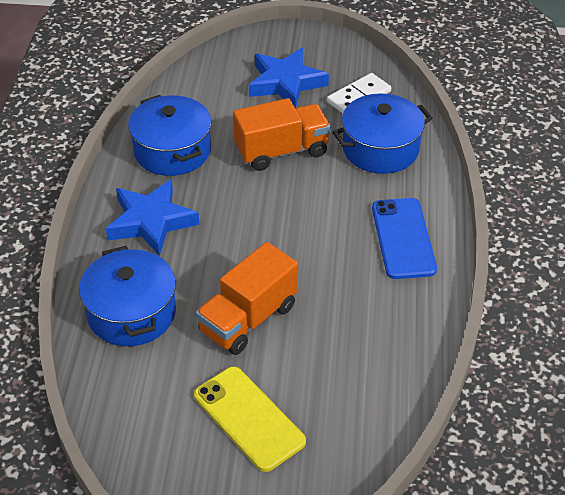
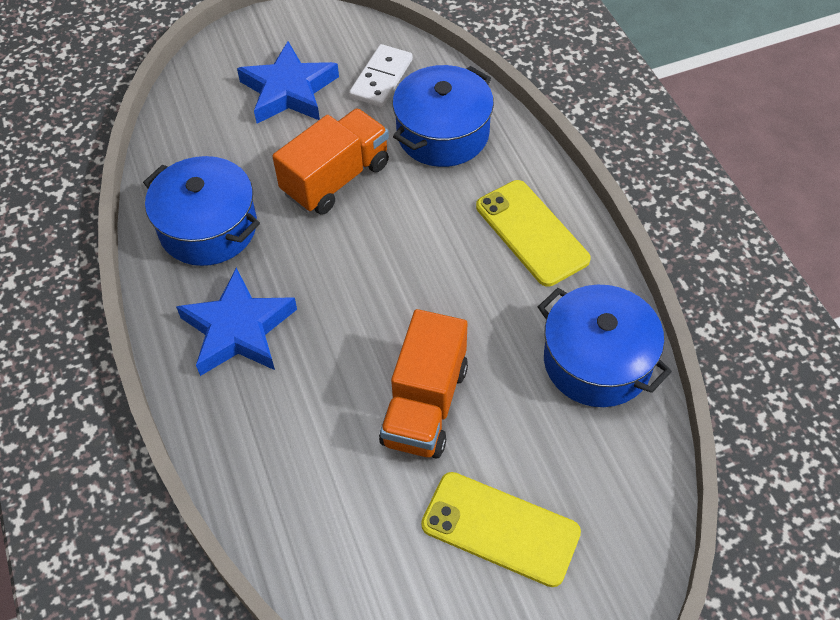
camera: 25 degrees left, 10 degrees up
(131, 313) = (286, 458): blue pot -> blue pot (597, 361)
(403, 238) = (532, 233): blue phone -> yellow phone

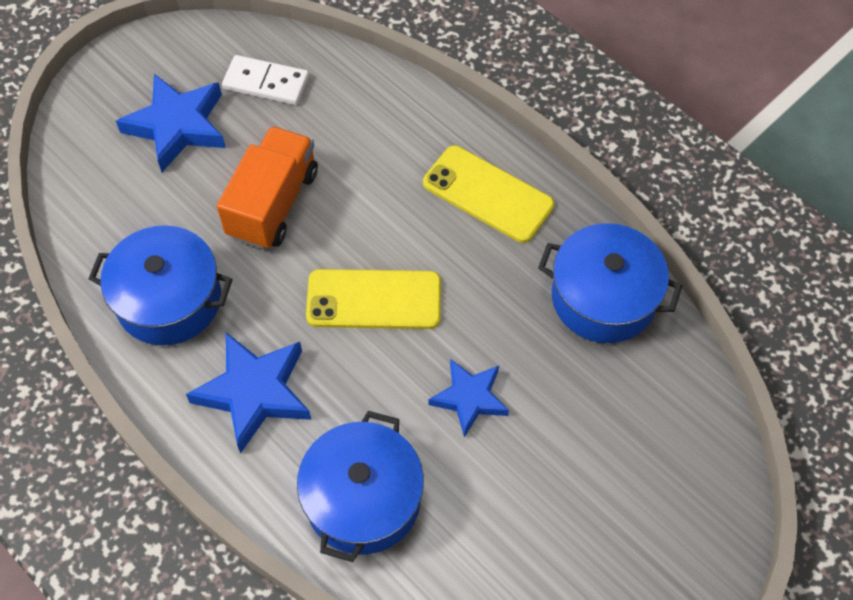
camera: 25 degrees left, 5 degrees up
(381, 78) = (266, 83): white domino -> white domino turned 75 degrees counterclockwise
(425, 405) = (469, 398): orange truck -> blue star
(442, 133) = (355, 121): blue pot -> blue pot (363, 499)
(500, 529) = (591, 486): yellow phone -> yellow phone (374, 300)

